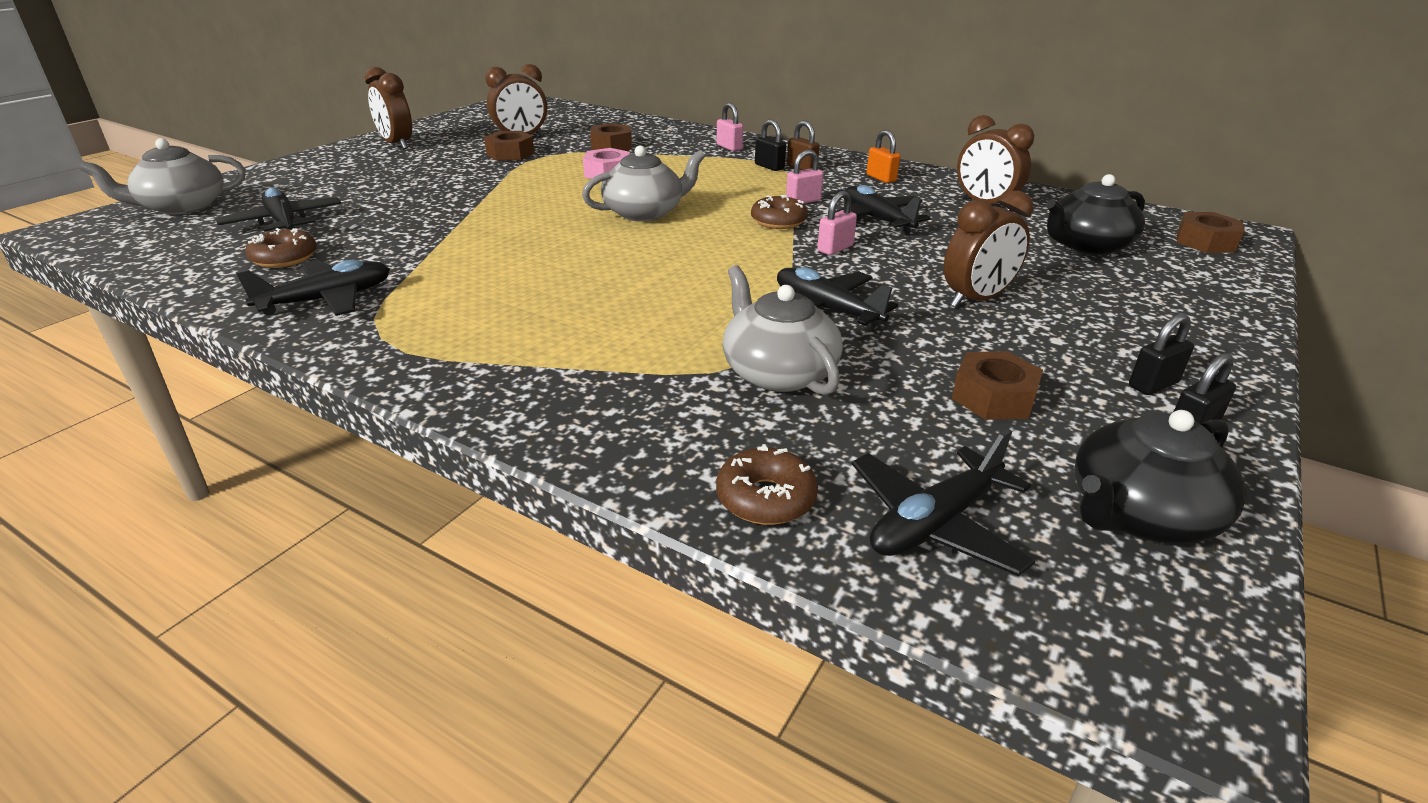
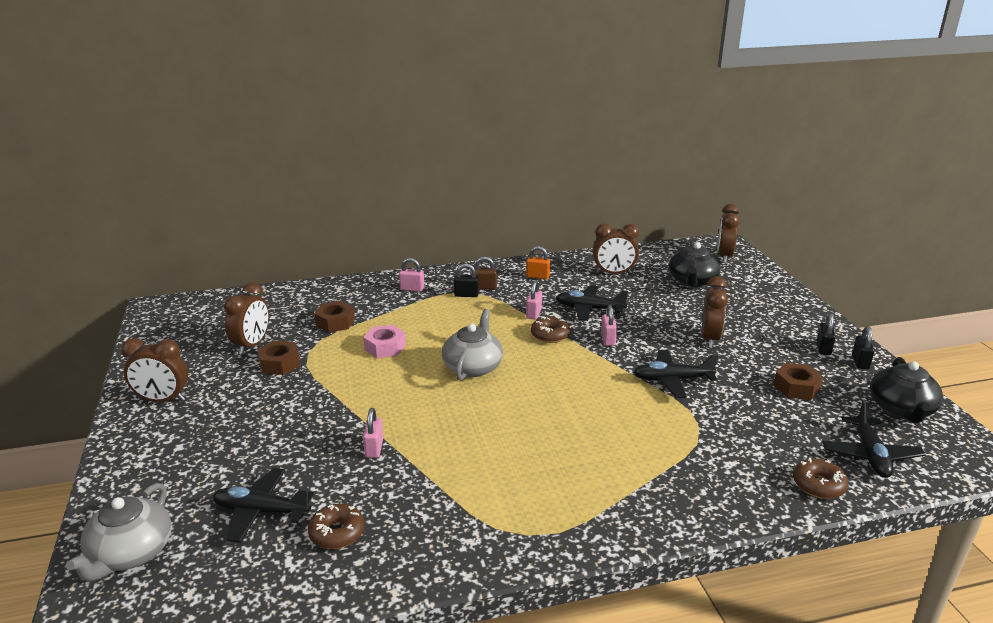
camera: 45 degrees left, 5 degrees down
(327, 300) = (441, 537): black plane -> none
(435, 226) = (374, 448): none -> pink padlock
(778, 372) = (718, 426): grey teapot -> none
(1205, 242) = (724, 256): brown nut -> brown clock

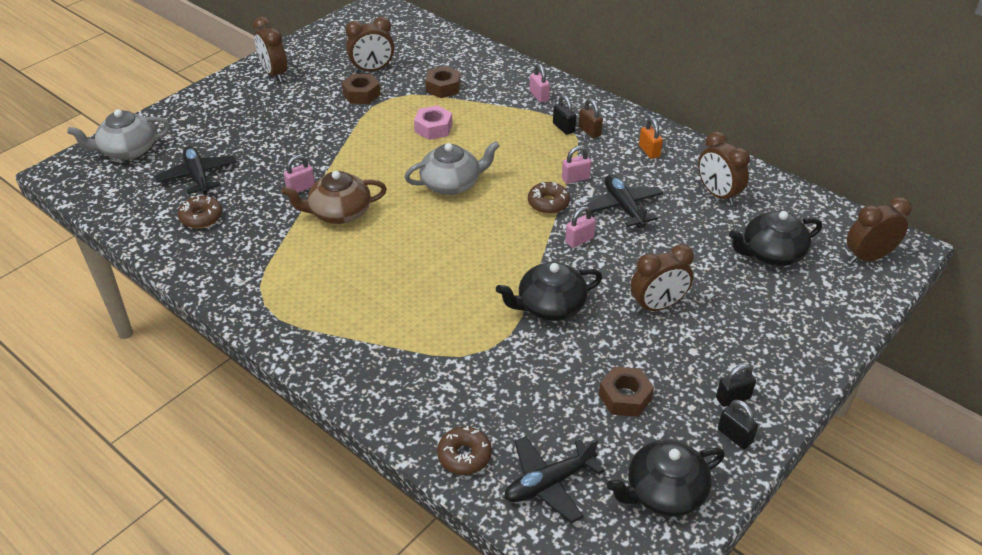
camera: 55 degrees right, 15 degrees up
(440, 439) = (339, 212): none -> brown teapot
(672, 380) = (550, 306): black plane -> black teapot
(860, 362) = (734, 436): black padlock -> black padlock turned 75 degrees clockwise

